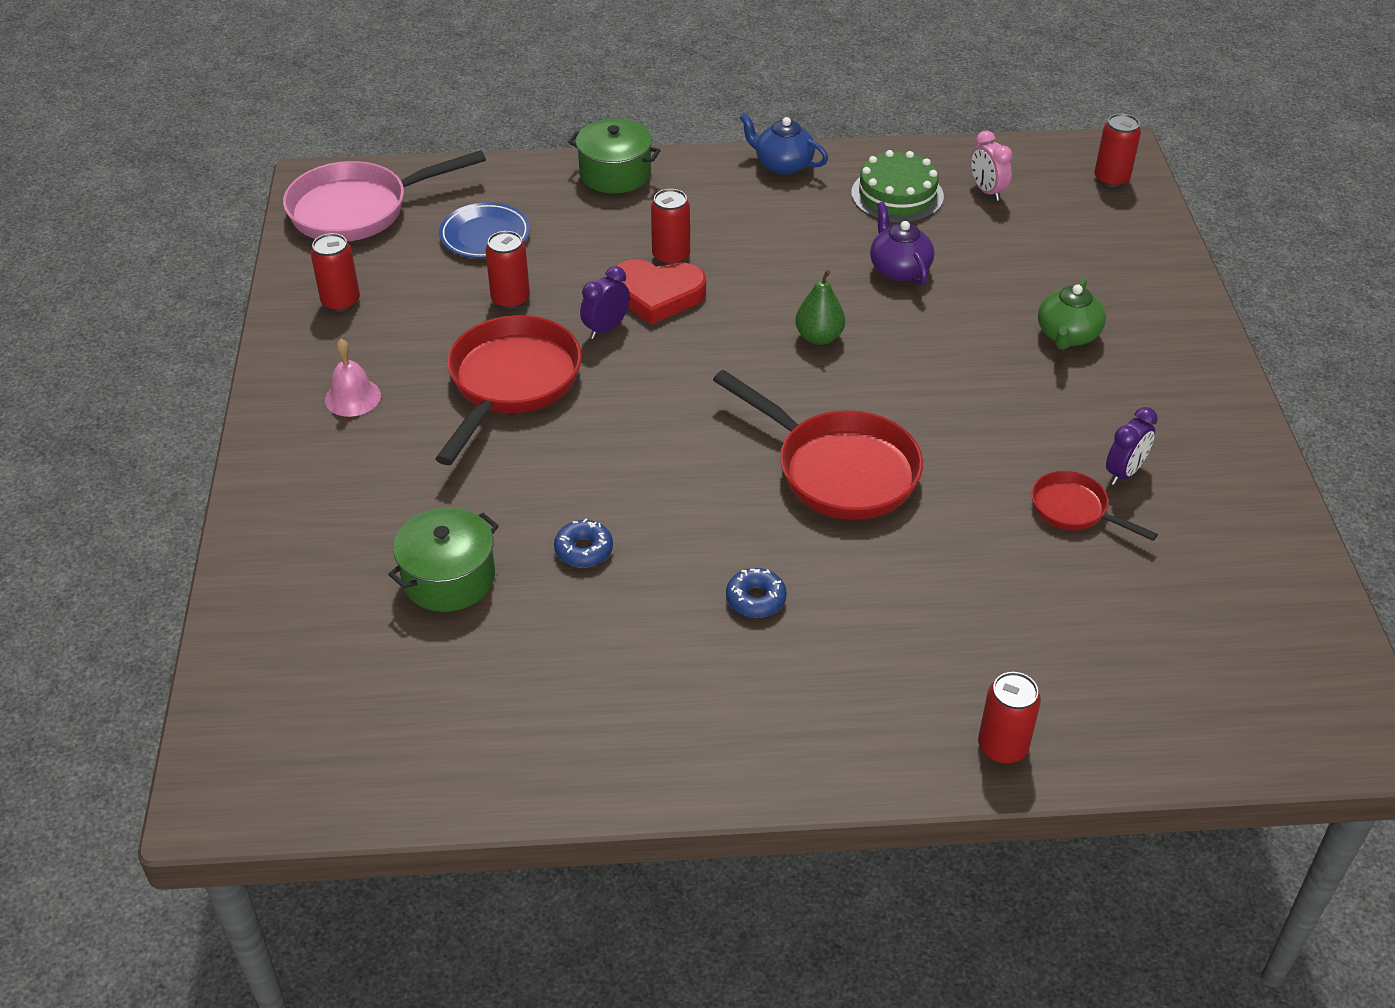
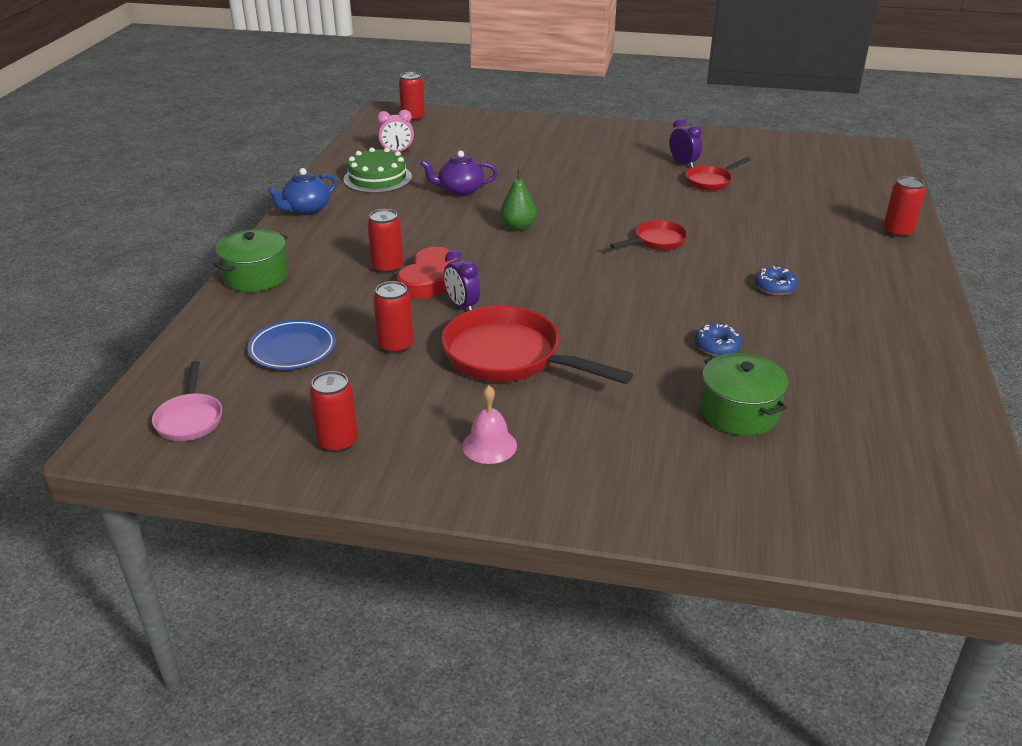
camera: 75 degrees left, 10 degrees down
(358, 210) = (190, 419): pink pan -> pink pan, size x0.53
(838, 469) = (656, 241): red pan -> red pan, size x0.53
(1067, 335) = (556, 156): green teapot -> none

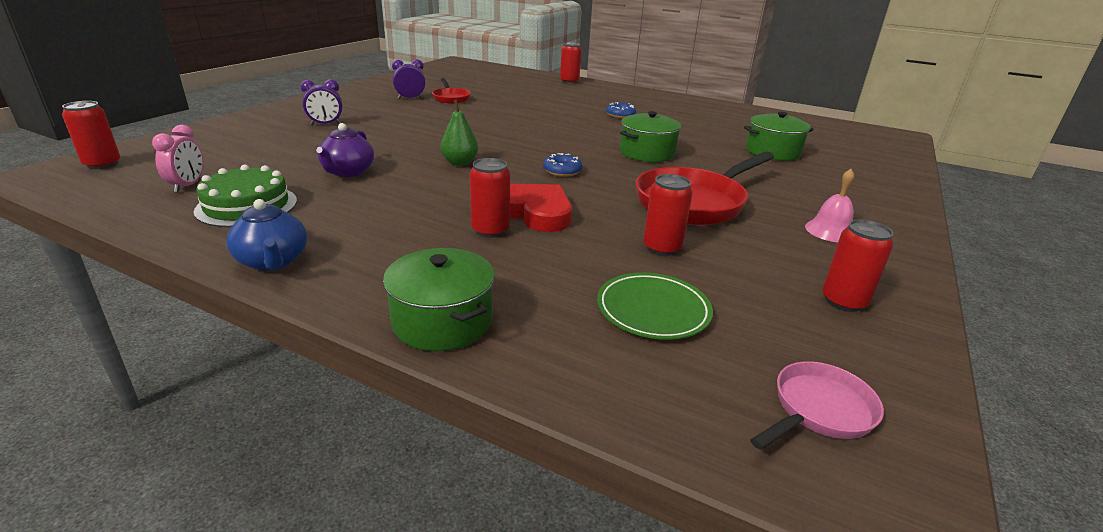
camera: 75 degrees left, 5 degrees down
(190, 419) = (818, 410): pink pan -> pink pan turned 45 degrees counterclockwise
(293, 349) = (653, 310): blue plate -> green plate
(462, 306) = (596, 207): purple clock -> purple clock (325, 124)
(640, 318) = (647, 153): none -> green pot
(656, 241) = (531, 128): red pan -> none
(717, 346) = (692, 141): blue donut -> blue donut (562, 171)

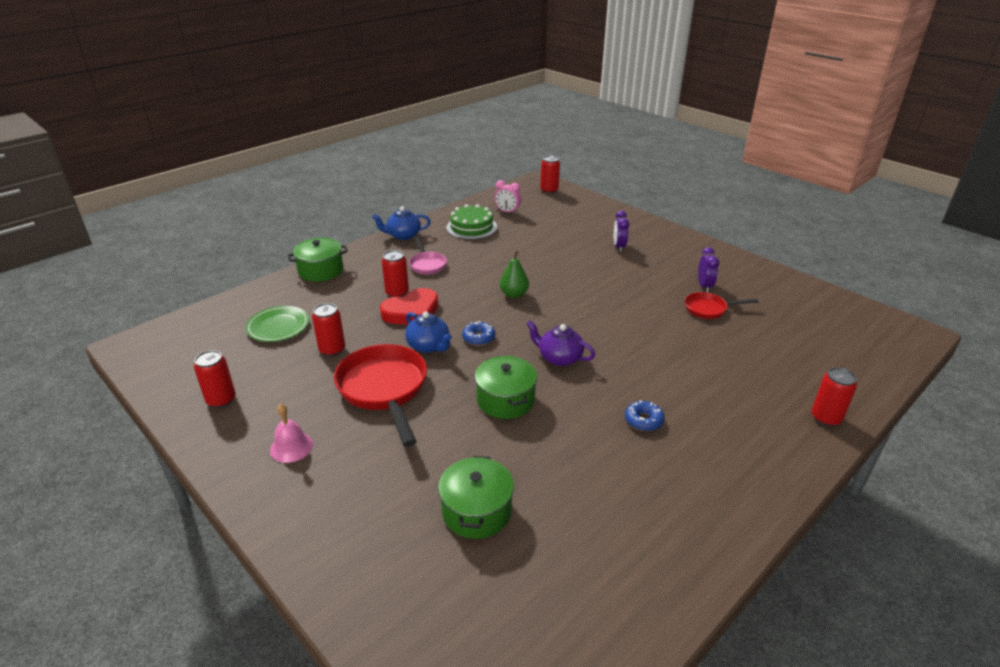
camera: 110 degrees right, 5 degrees up
(348, 172) = (511, 253): purple teapot -> purple teapot (559, 358)
(599, 192) = (429, 346): none -> blue teapot
(818, 410) = (177, 348): pink pan -> pink pan (427, 264)

